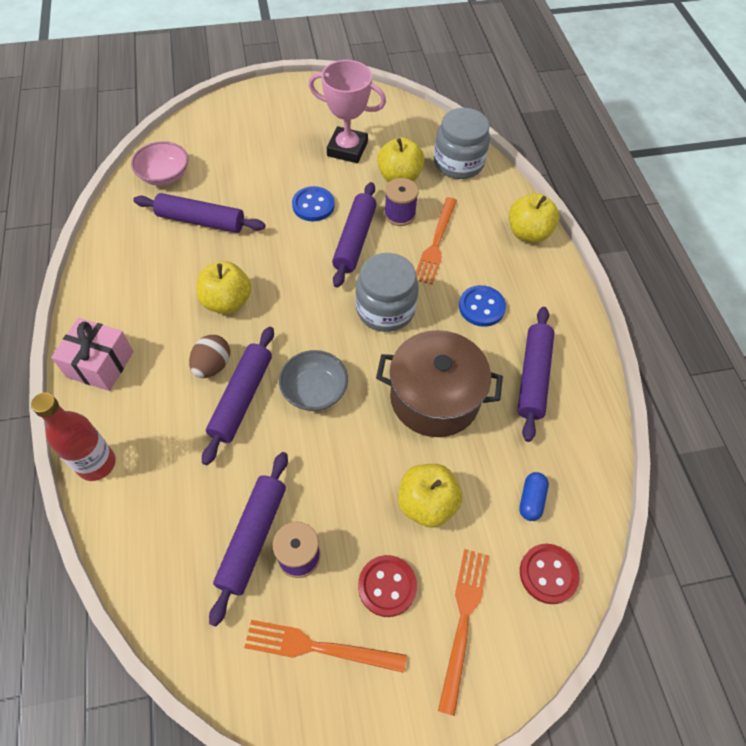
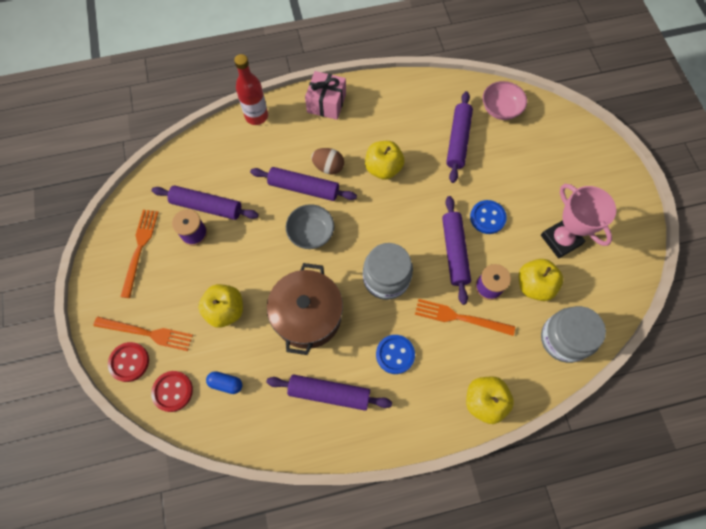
camera: 90 degrees right, 10 degrees up
(347, 149) = (560, 240): pink trophy -> pink trophy turned 45 degrees counterclockwise
(354, 240) = (454, 252): purple rolling pin -> purple rolling pin turned 75 degrees clockwise
(387, 586) = (172, 286): red button -> red button (129, 362)

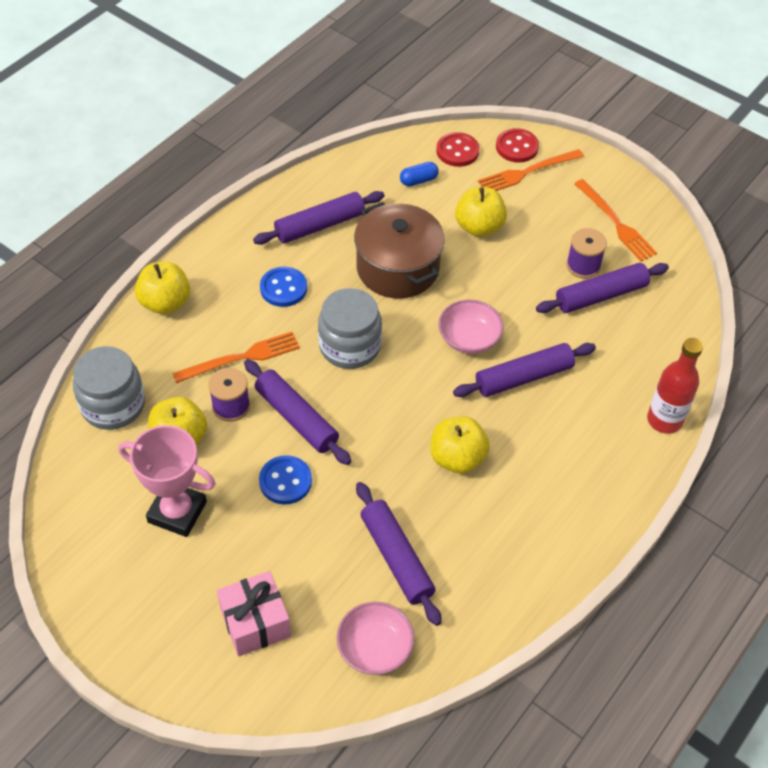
camera: 140 degrees right, 15 degrees down
(311, 233) = (469, 339): grey bowl -> pink bowl
(326, 103) = (604, 493): pink gift -> pink gift (255, 622)
(328, 167) = (521, 417): brown egg -> none

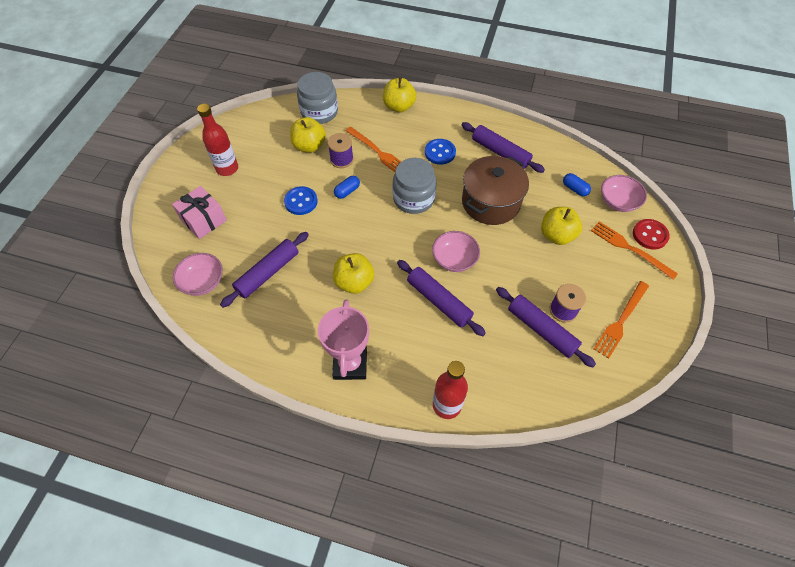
camera: 70 degrees right, 5 degrees up
(162, 565) = (227, 168): none -> red bottle
(177, 512) = (262, 162): pink trophy -> pink trophy (350, 364)
(296, 418) = (347, 191): purple rolling pin -> blue capsule
(457, 151) = (618, 202): red button -> pink bowl

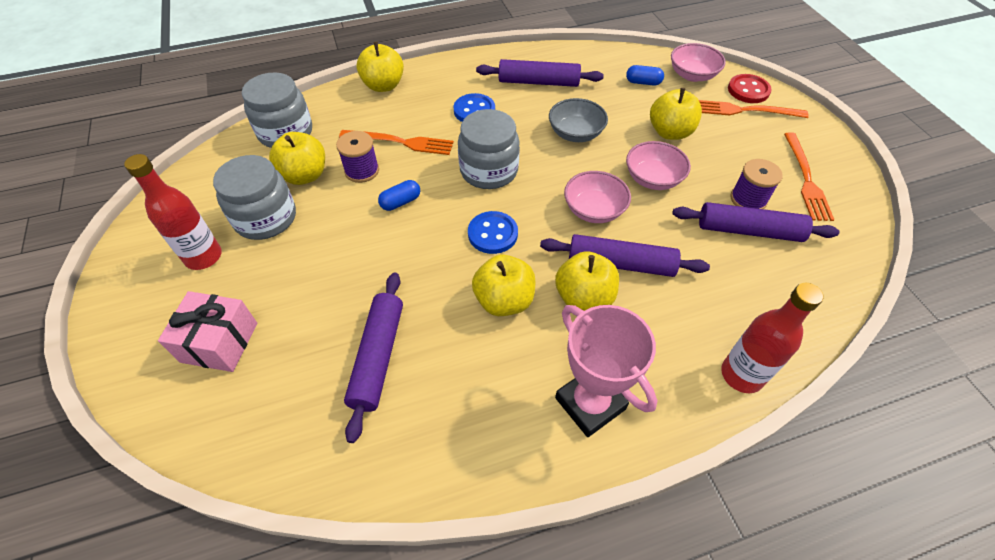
camera: 35 degrees left, 5 degrees down
(203, 282) = (287, 428): pink bowl -> pink bowl (653, 178)
(271, 162) = (265, 218): none -> grey jar
(301, 201) = (349, 244): blue button -> blue button (492, 234)
(347, 191) = (400, 202): blue capsule -> blue capsule turned 45 degrees clockwise
(399, 307) = (584, 298): none -> yellow apple
(491, 202) = (575, 133): brown pot -> grey bowl

